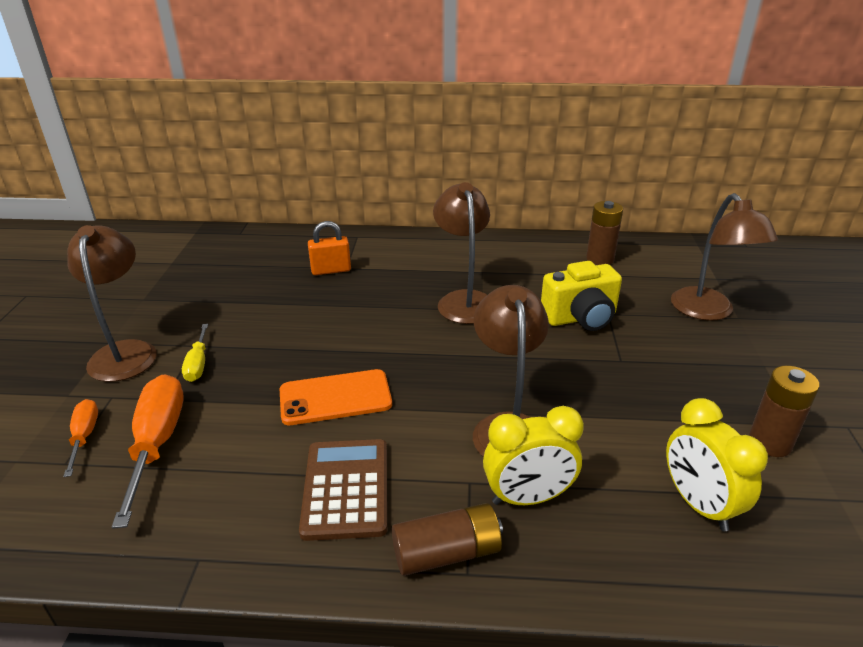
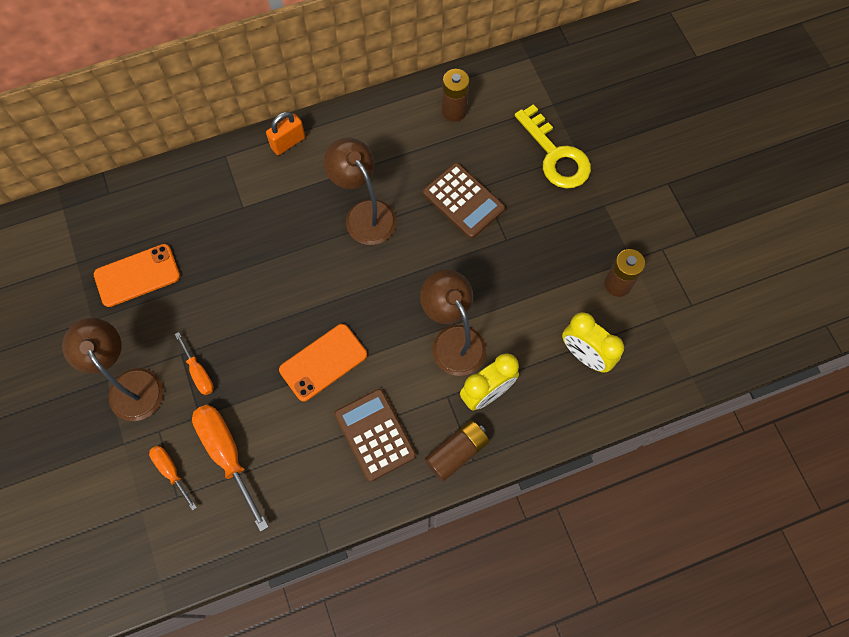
camera: 25 degrees left, 35 degrees up
(198, 364) = (198, 372): yellow screwdriver -> orange screwdriver
(212, 283) = (137, 275): none -> orange phone
(331, 270) = (231, 217): orange padlock -> orange padlock (288, 143)
(580, 318) = (463, 201): yellow camera -> brown calculator
(708, 312) = (555, 155): brown lamp -> yellow key

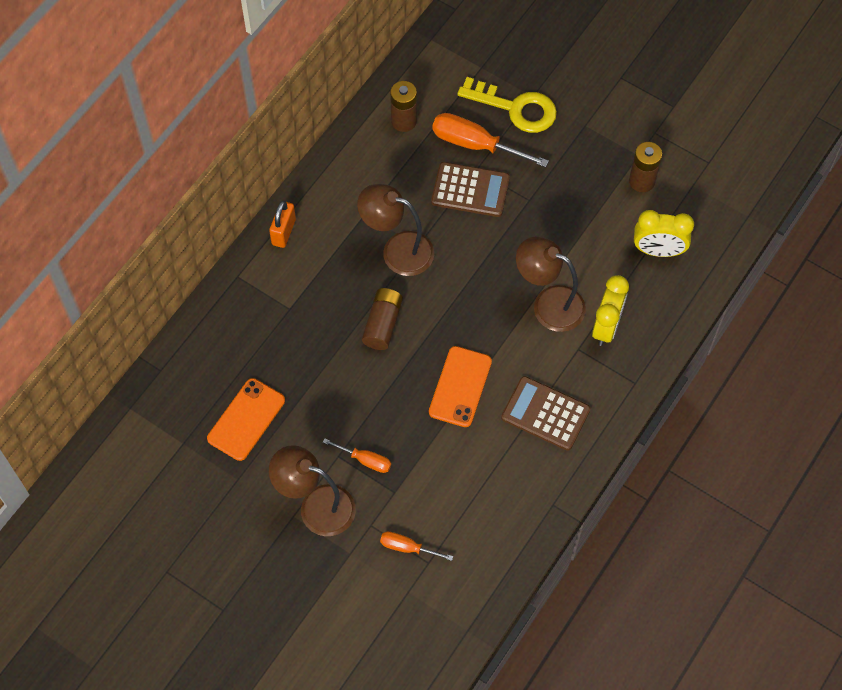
camera: 35 degrees left, 5 degrees down
(227, 454) = (441, 505): orange screwdriver -> orange screwdriver (475, 144)
(456, 452) = (618, 385): brown battery -> brown battery (382, 324)

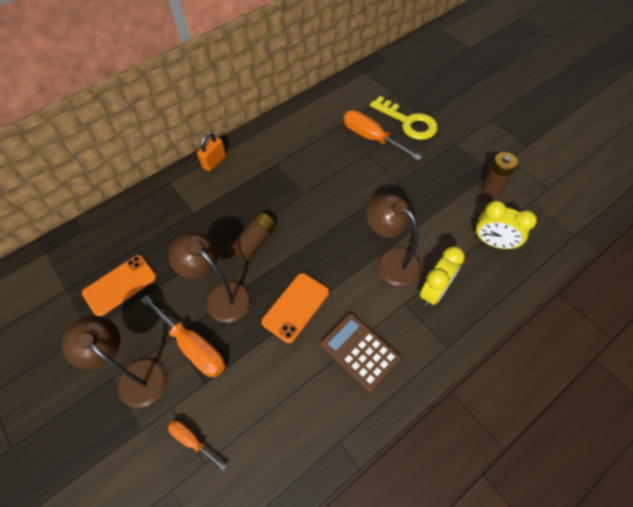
camera: 20 degrees right, 5 degrees down
(365, 460) = (193, 346): orange screwdriver -> orange screwdriver, size x1.83
(397, 250) = (288, 192): brown lamp -> brown lamp (221, 296)
(404, 121) = (327, 114): brown battery -> none
(470, 190) = (357, 166): brown calculator -> none

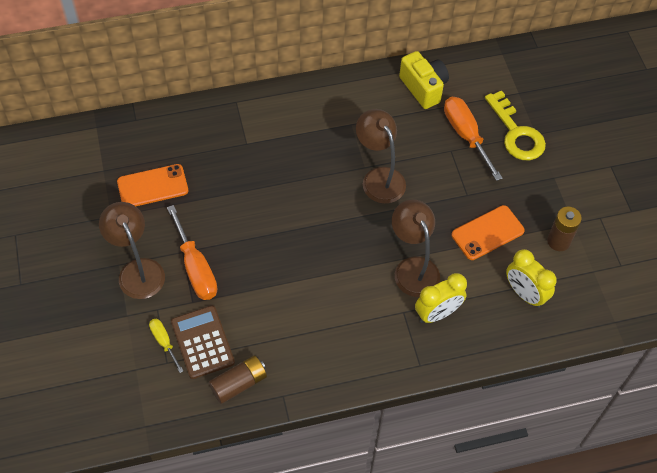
camera: 20 degrees right, 0 degrees up
(192, 441) = (164, 342): orange screwdriver -> yellow screwdriver
(214, 162) = (290, 97): orange padlock -> none
(221, 296) = (239, 234): brown lamp -> brown lamp (379, 178)
(255, 241) = (293, 196): brown battery -> brown battery (238, 384)
(296, 307) = (301, 272): orange phone -> orange phone (487, 233)
(319, 116) = (423, 88): none -> yellow camera
(359, 351) = (338, 334): brown calculator -> brown calculator (202, 342)

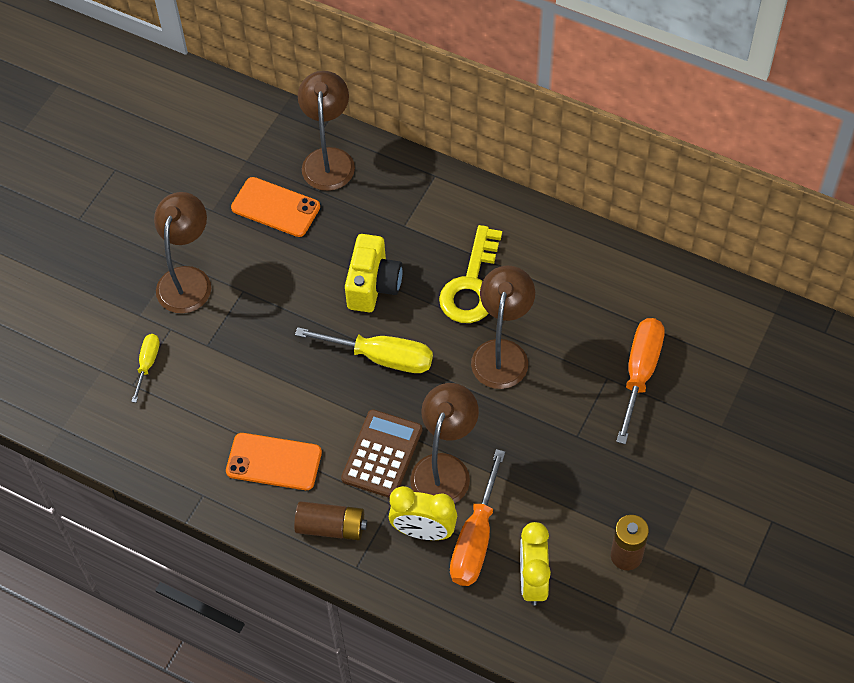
camera: 45 degrees right, 0 degrees up
(158, 134) = (328, 159): none -> brown lamp
(195, 268) = (240, 315): orange screwdriver -> orange screwdriver (475, 539)
(202, 342) = (180, 390): brown calculator -> brown calculator (382, 454)
(238, 384) = (175, 453): brown battery -> brown battery (331, 527)
(311, 230) = (381, 357): none -> yellow screwdriver
(423, 88) = (645, 291): yellow camera -> yellow camera (373, 285)
(487, 233) = (558, 490): orange phone -> orange phone (274, 462)
(516, 133) = (699, 409): yellow key -> yellow key (472, 284)

